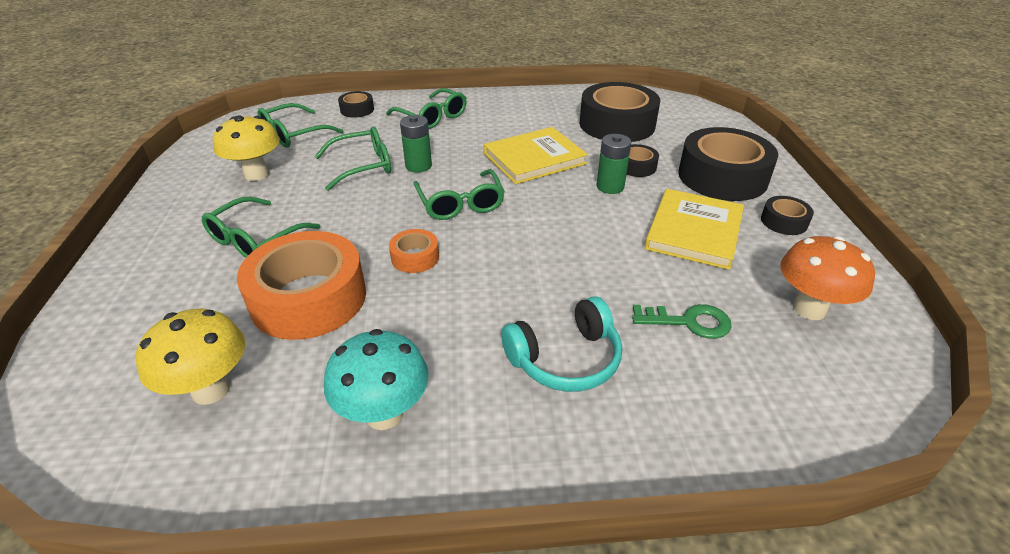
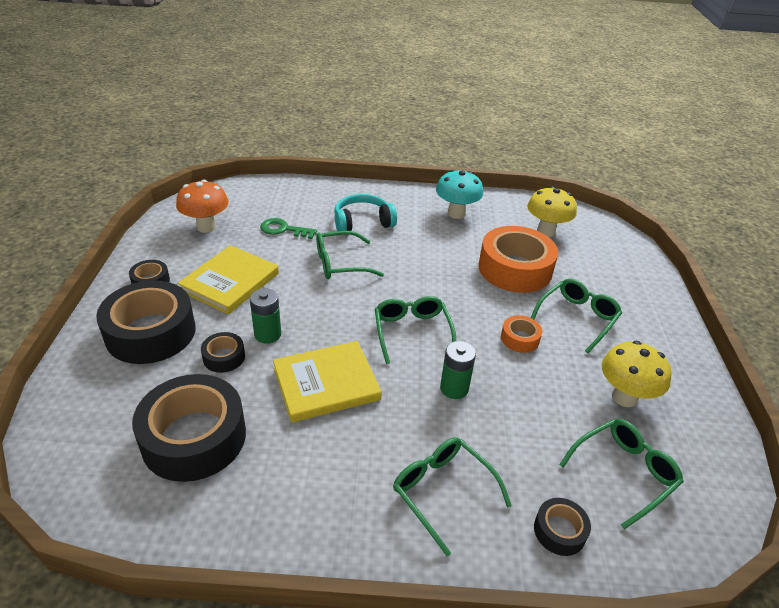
camera: 175 degrees left, 0 degrees up
(363, 166) = (514, 396): green glasses -> green glasses (340, 263)
(415, 257) = (448, 288): orange tape -> orange tape (520, 338)

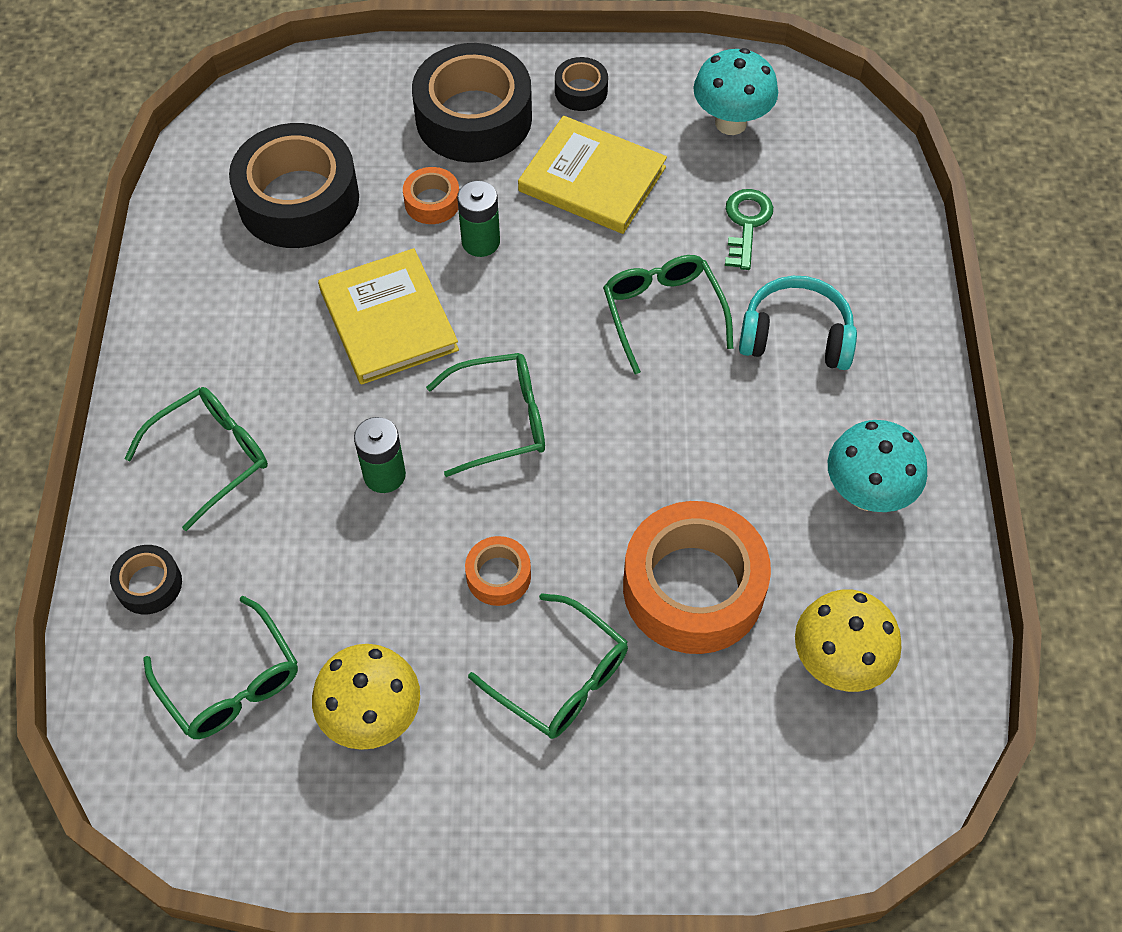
camera: 90 degrees right, 20 degrees up
(206, 227) = (730, 123): orange mushroom -> turquoise mushroom
(224, 357) = (432, 202): black tape -> orange tape
(362, 222) = (796, 336): turquoise headphones -> turquoise headphones turned 60 degrees counterclockwise

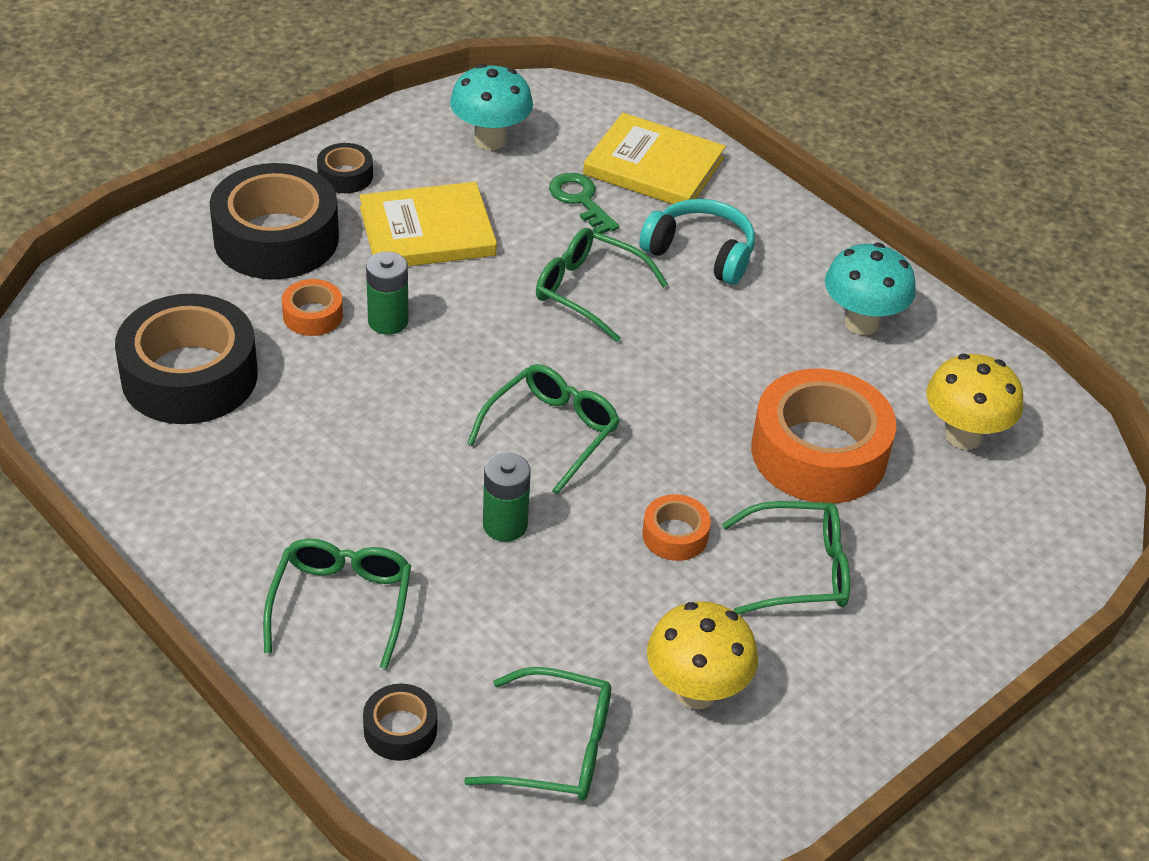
camera: 45 degrees left, 15 degrees down
(388, 320) = (376, 417): yellow book -> yellow book (654, 166)
(796, 336) = (700, 253): turquoise headphones -> turquoise headphones turned 60 degrees clockwise

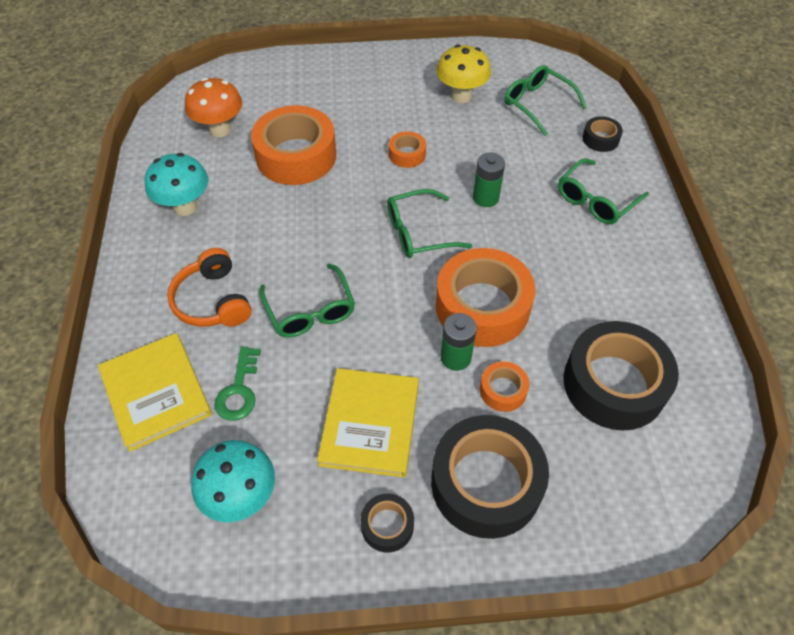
camera: 140 degrees left, 10 degrees up
(398, 384) = (482, 307): none -> orange tape
(427, 231) = (370, 424): yellow book -> yellow book turned 75 degrees clockwise
(700, 253) = (213, 301): turquoise headphones -> orange headphones
(799, 570) = (367, 115): green glasses -> none
(963, 436) = (220, 130): yellow mushroom -> orange mushroom

